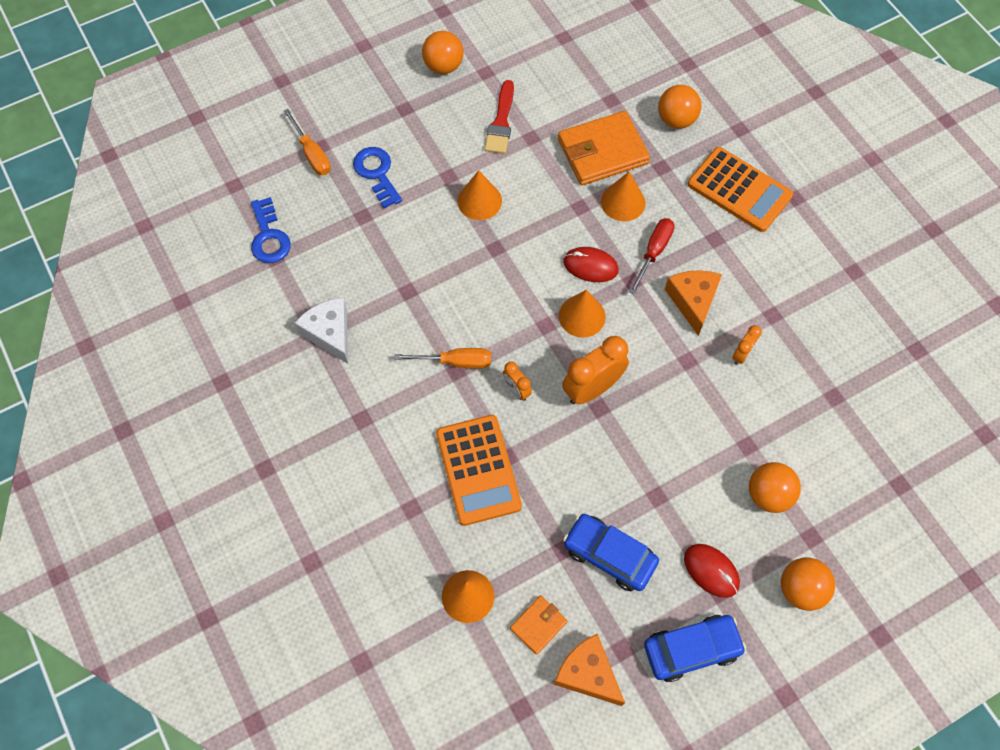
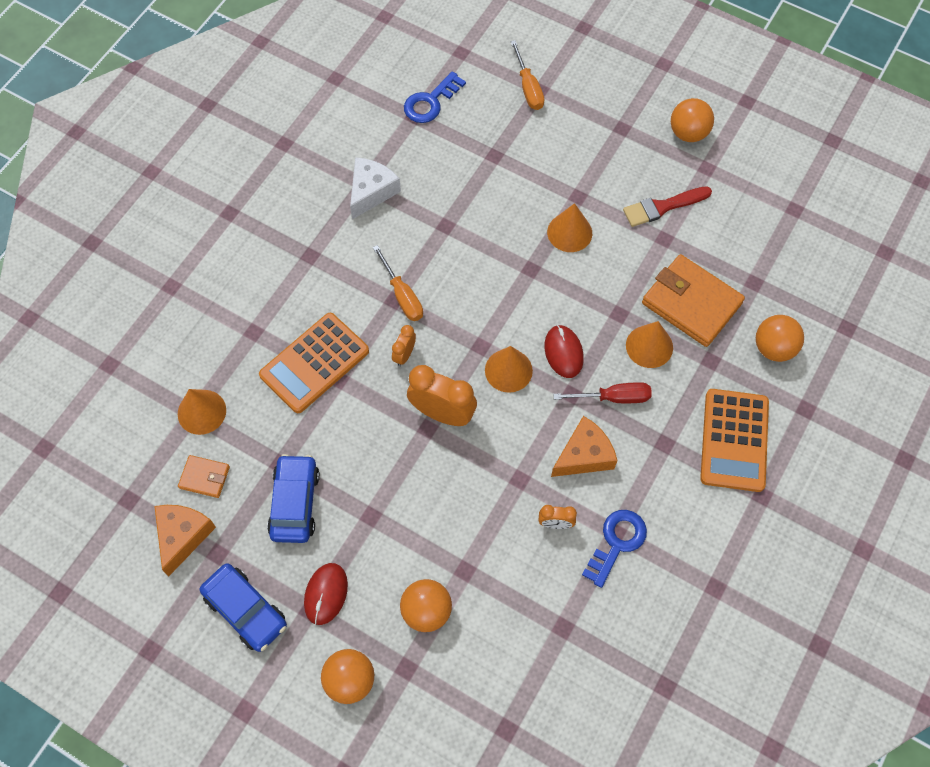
camera: 60 degrees right, 0 degrees up
(312, 154) = (528, 87): orange screwdriver -> orange screwdriver turned 45 degrees counterclockwise
(377, 173) = (542, 143): blue key -> blue key (616, 542)

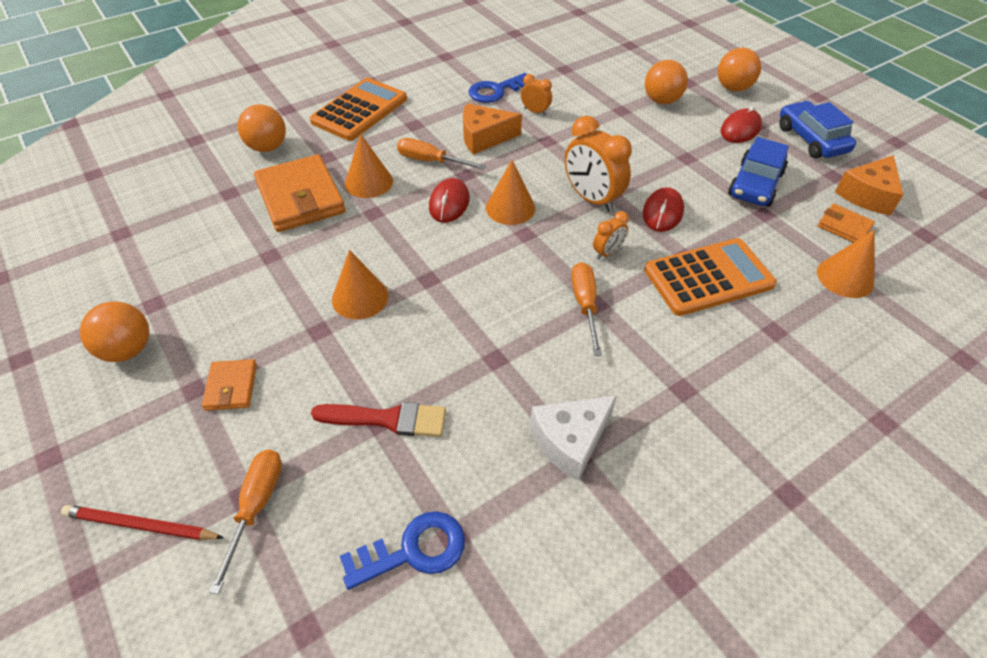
camera: 155 degrees left, 15 degrees down
(372, 424) = (662, 212): none -> red mouse
(580, 57) = (141, 526): none -> red pencil
(600, 138) = (231, 387): none -> orange wallet
(613, 397) = (430, 161): red screwdriver -> orange screwdriver
(662, 207) = (241, 284): red brush -> red brush (387, 419)

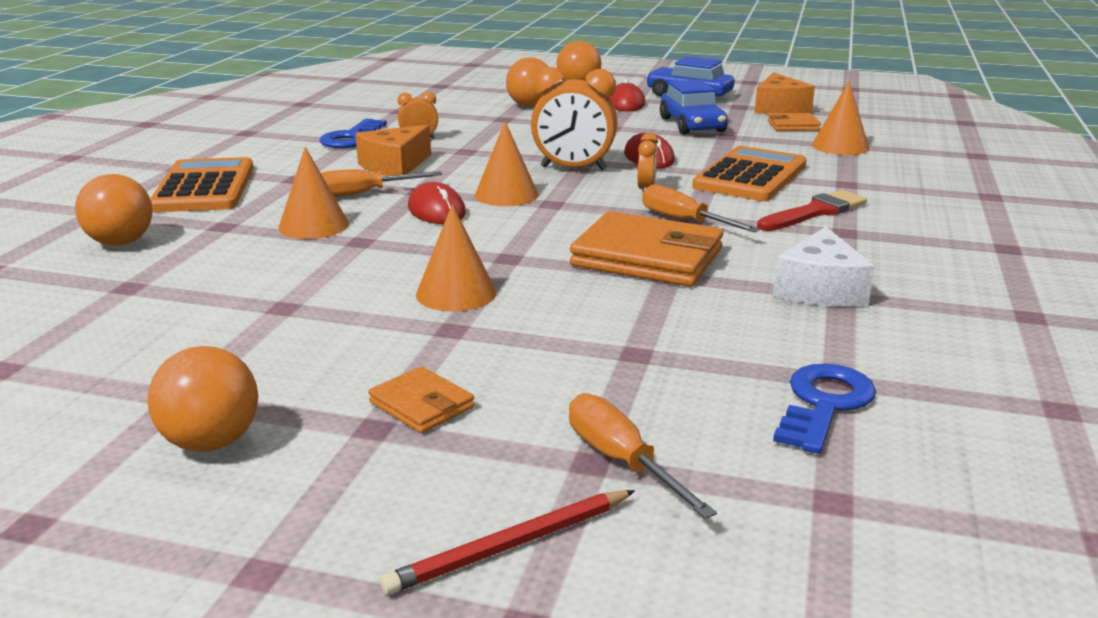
camera: 40 degrees left, 25 degrees down
(300, 198) = (243, 260): orange wallet -> orange wallet (647, 257)
(387, 419) = (641, 348): red brush -> red brush (815, 212)

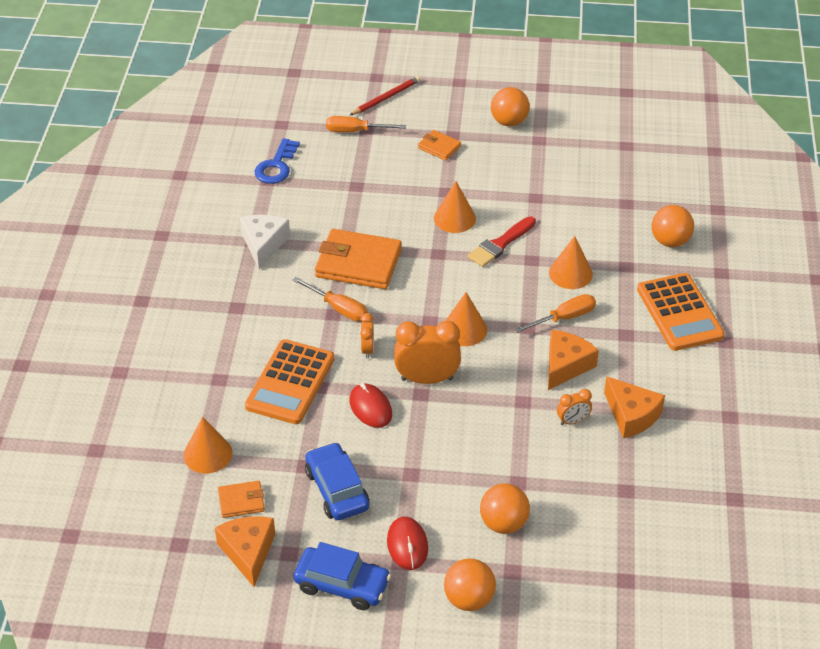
camera: 170 degrees right, 20 degrees up
(351, 138) = (631, 415): blue key -> orange cheese
(436, 211) = (502, 301): red mouse -> none
(621, 461) = (355, 131): orange screwdriver -> orange screwdriver turned 135 degrees clockwise
(815, 212) = (251, 331): red brush -> red brush (500, 244)

